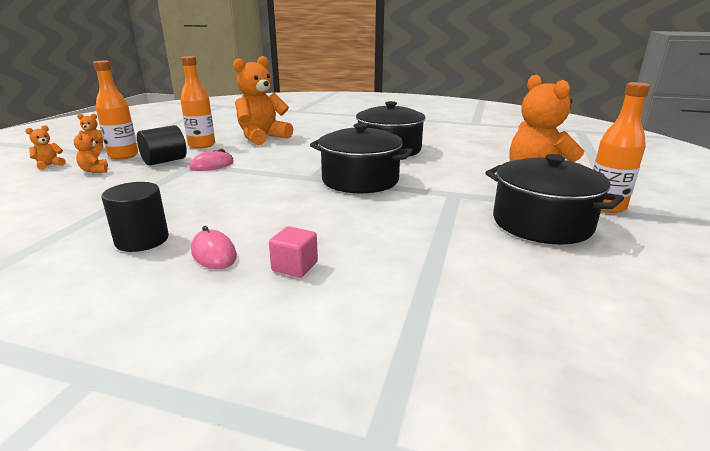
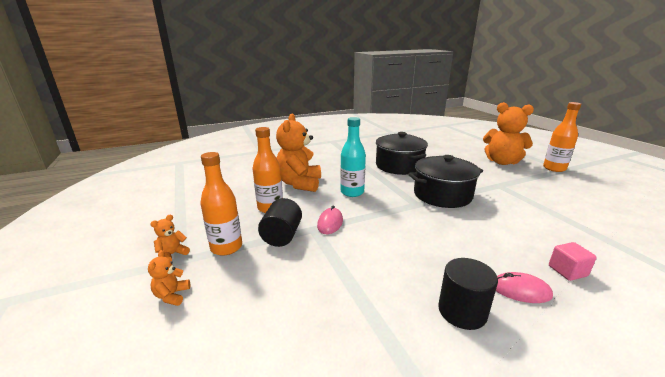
camera: 40 degrees left, 0 degrees up
(95, 170) = (243, 276): orange teddy bear -> none
(285, 154) = (352, 192): none -> turquoise bottle
(541, 223) = (562, 188): black pot -> none

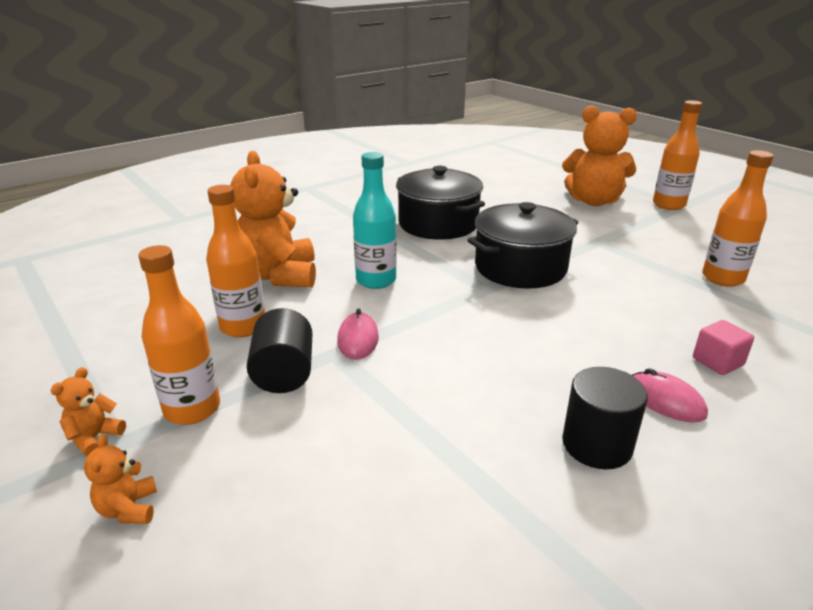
camera: 15 degrees left, 5 degrees up
(520, 290) = (665, 400): pink mouse -> pink mouse turned 45 degrees clockwise
(584, 217) = (723, 278): none -> orange bottle

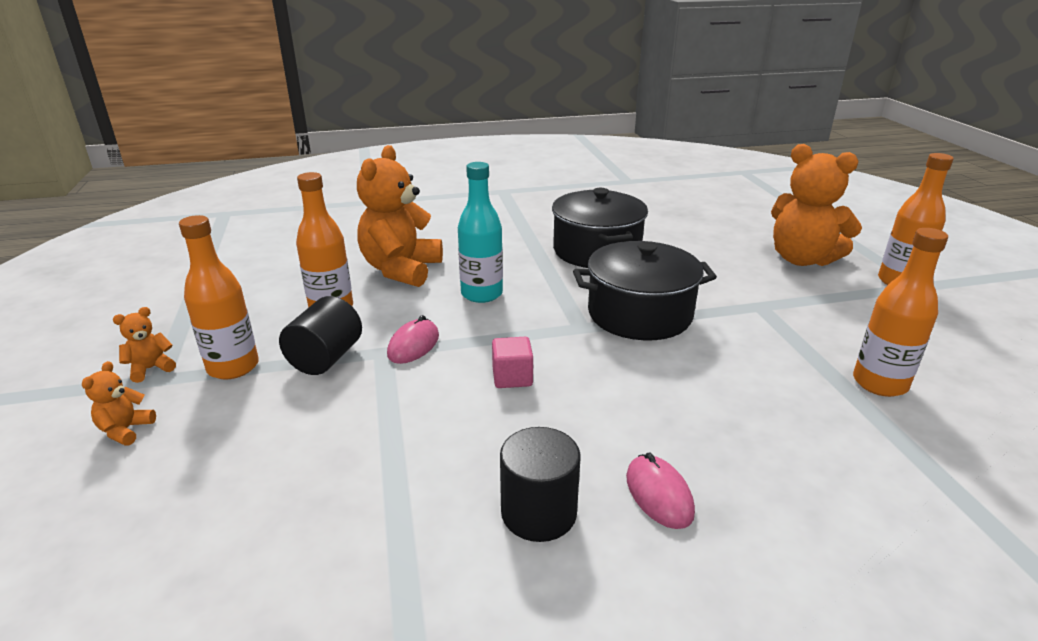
camera: 25 degrees right, 0 degrees up
(717, 362) = (767, 474): pink cube -> pink cube (512, 377)

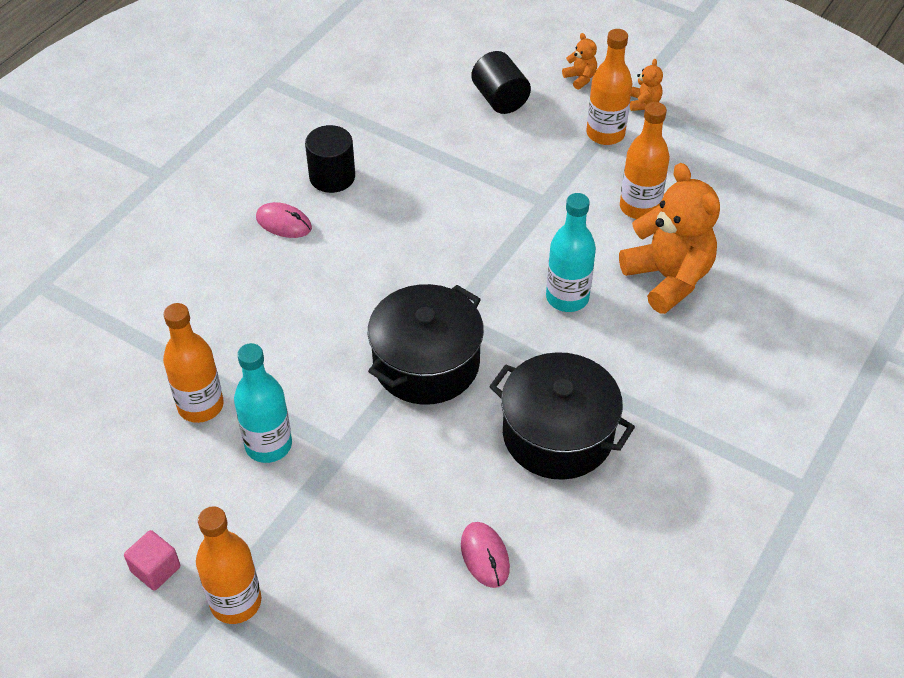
camera: 135 degrees right, 20 degrees up
(326, 358) = (568, 174): black cylinder -> black cylinder (500, 99)
(413, 345) = (536, 219): pink mouse -> pink mouse (485, 556)
(512, 377) = (441, 239): pink cube -> pink cube (155, 569)
(802, 259) = (354, 579): orange teddy bear -> none
(823, 333) = (268, 445): none -> turquoise bottle

